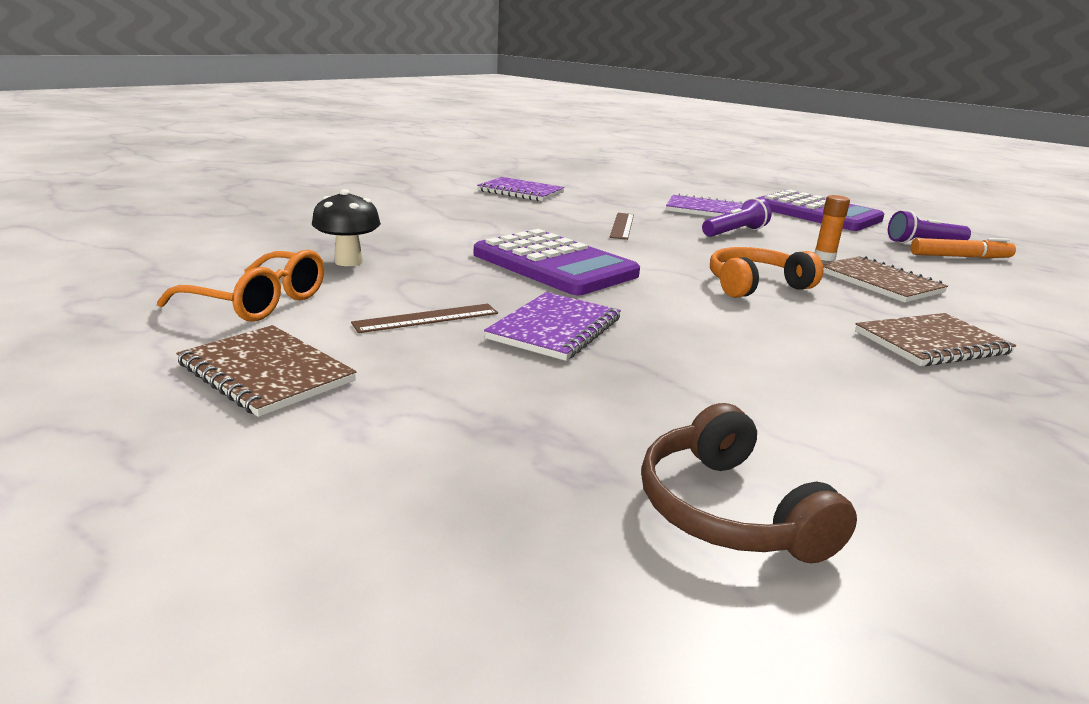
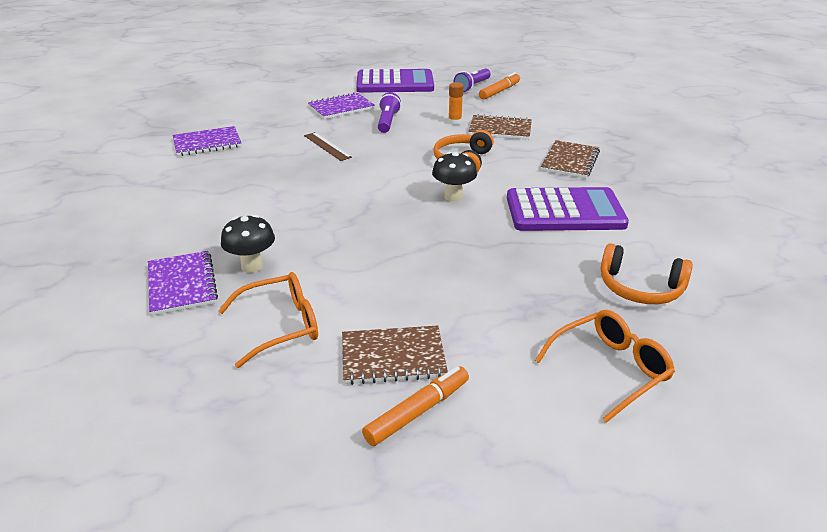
camera: 45 degrees left, 10 degrees up
(161, 423) = (418, 412): none -> orange marker
(426, 318) = (382, 276): brown ruler -> none
(435, 555) = (609, 369): none -> orange glasses
(554, 265) = (358, 200): purple calculator -> purple calculator (564, 211)
(554, 329) = (444, 244): purple notebook -> purple notebook (181, 284)
(666, 303) = (453, 197): none -> black mushroom
(727, 510) = (640, 288): brown headphones -> orange headphones

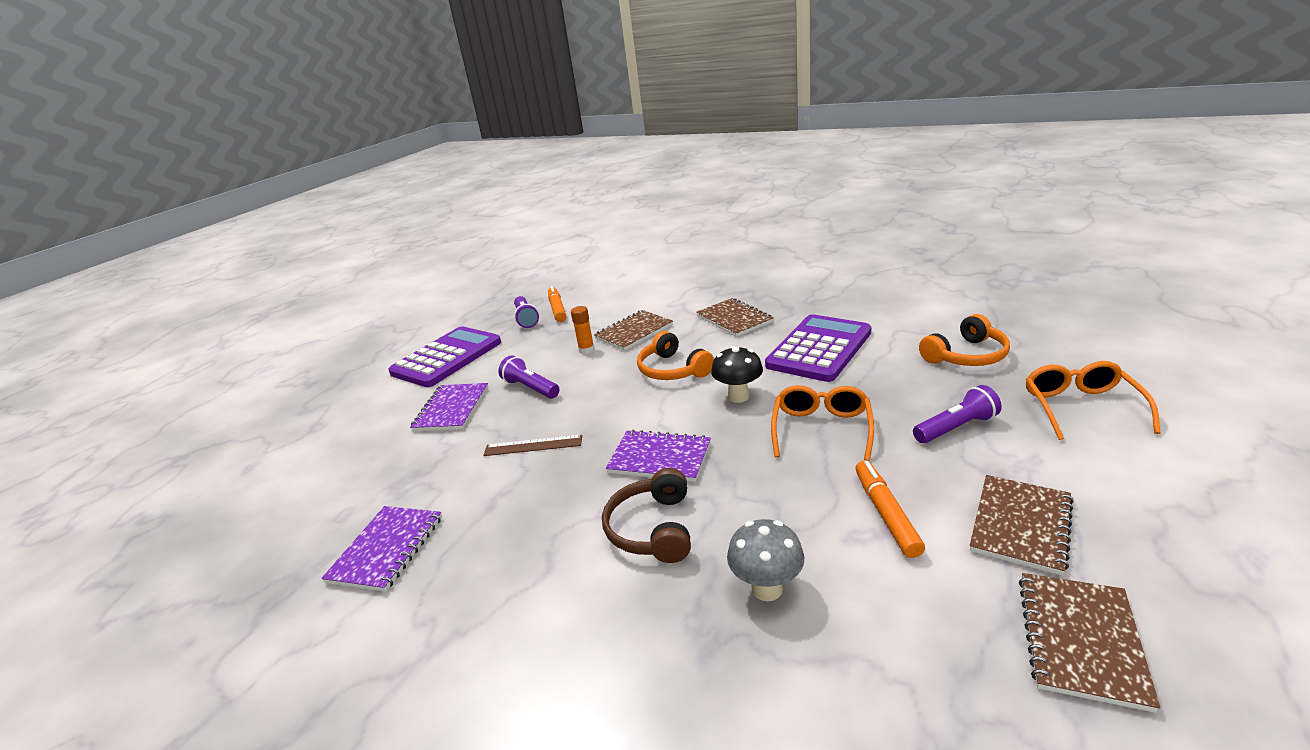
camera: 50 degrees left, 5 degrees down
(181, 284) = (765, 677): purple notebook -> purple notebook (659, 458)
(252, 266) = (767, 588): black mushroom -> grey mushroom
(279, 212) = (652, 528): none -> brown headphones
(280, 326) = (921, 599): orange glasses -> orange glasses (821, 429)
(281, 401) = (1081, 640): none -> brown notebook
(418, 412) = (1123, 536): orange marker -> orange marker (886, 514)
(504, 304) = (956, 428): none -> purple flashlight

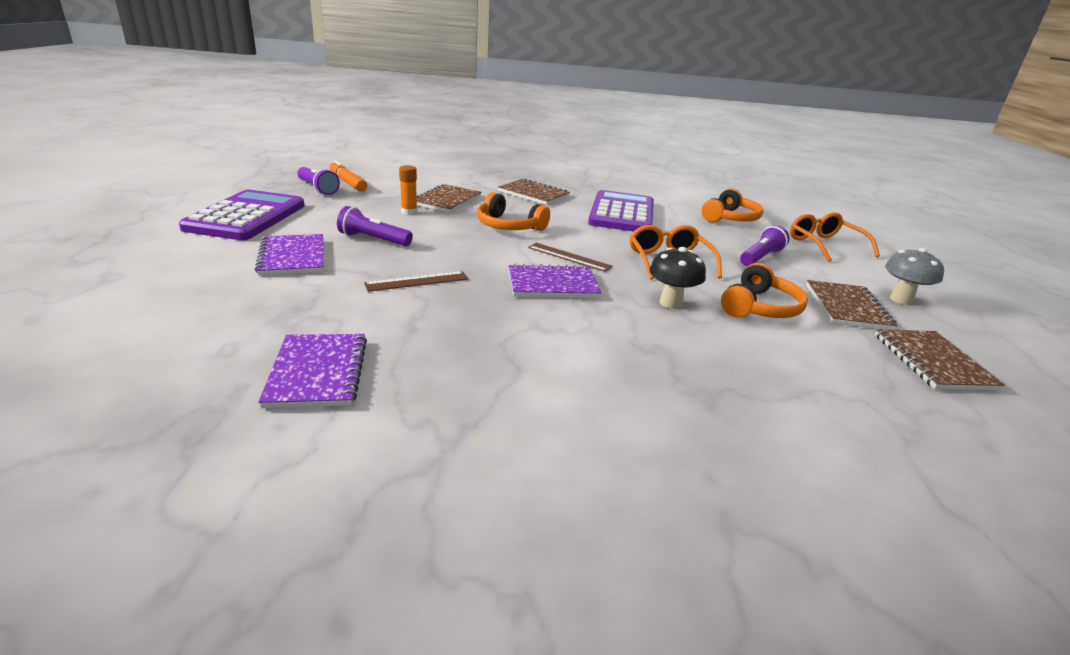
camera: 30 degrees left, 0 degrees up
(652, 528) = (590, 331): brown headphones -> none
(706, 418) = (569, 257): none -> brown ruler
(738, 396) = (584, 243): black mushroom -> black mushroom (670, 303)
(767, 588) = (718, 359): grey mushroom -> grey mushroom (901, 300)
(886, 514) = (760, 307): orange marker -> orange headphones

